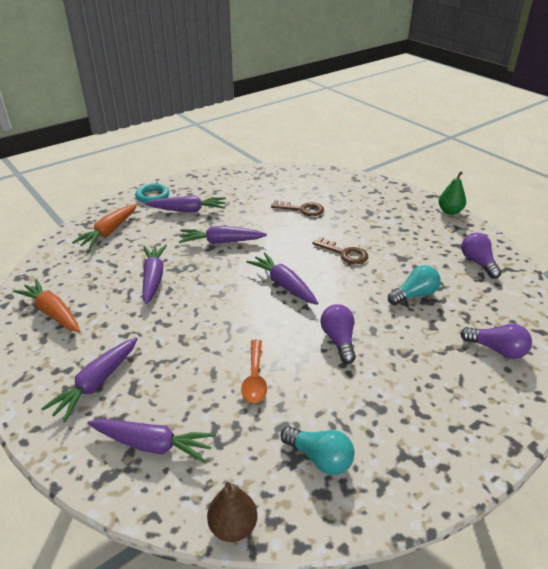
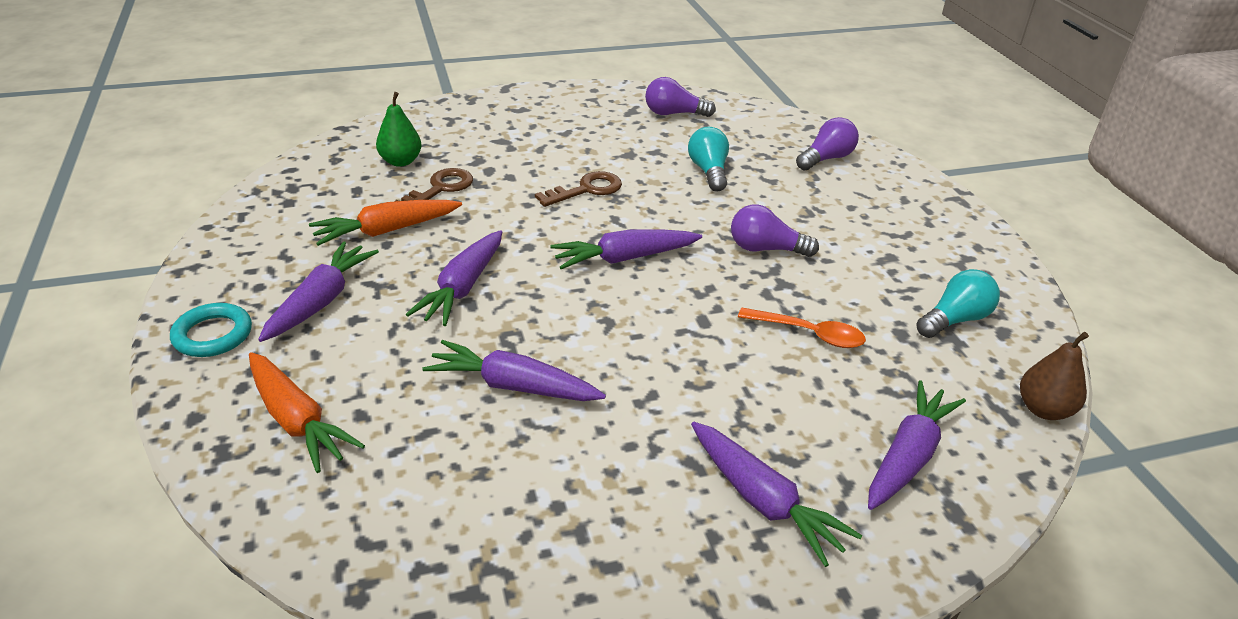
camera: 70 degrees left, 0 degrees up
(52, 312) = (532, 543): orange carrot -> orange carrot (386, 231)
(450, 211) = (554, 90): green pear -> green pear (401, 161)

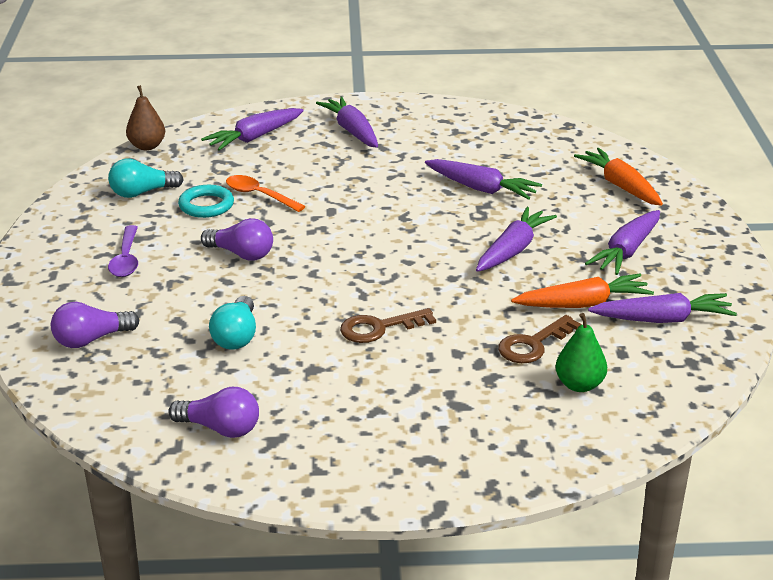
camera: 165 degrees left, 5 degrees down
(213, 335) = (700, 237): turquoise ring -> turquoise ring (206, 205)
(624, 258) = (370, 259): purple carrot -> purple carrot (663, 319)
(876, 231) = (126, 259): none -> purple spoon

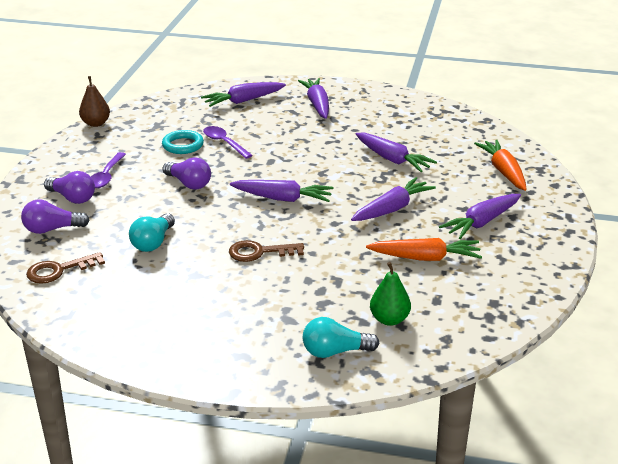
camera: 15 degrees right, 0 degrees up
(142, 193) = (143, 130): turquoise light bulb -> turquoise light bulb (335, 352)
(147, 146) = (164, 98): brown pear -> brown pear (96, 123)
(220, 428) = (106, 307): purple light bulb -> purple light bulb (72, 198)
(259, 195) = (224, 143): orange spoon -> purple spoon
(533, 344) = (370, 283): brown key -> brown key (59, 270)
(663, 319) = (483, 279): purple carrot -> purple carrot (283, 198)

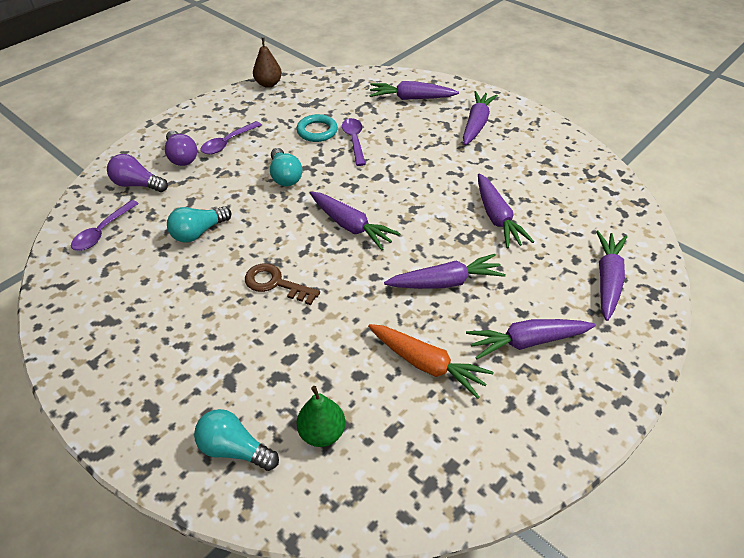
camera: 30 degrees right, 15 degrees up
(59, 270) = (102, 232): brown key -> purple spoon
(189, 183) = (285, 176): purple light bulb -> turquoise light bulb
(503, 171) = (607, 280): orange carrot -> purple carrot

